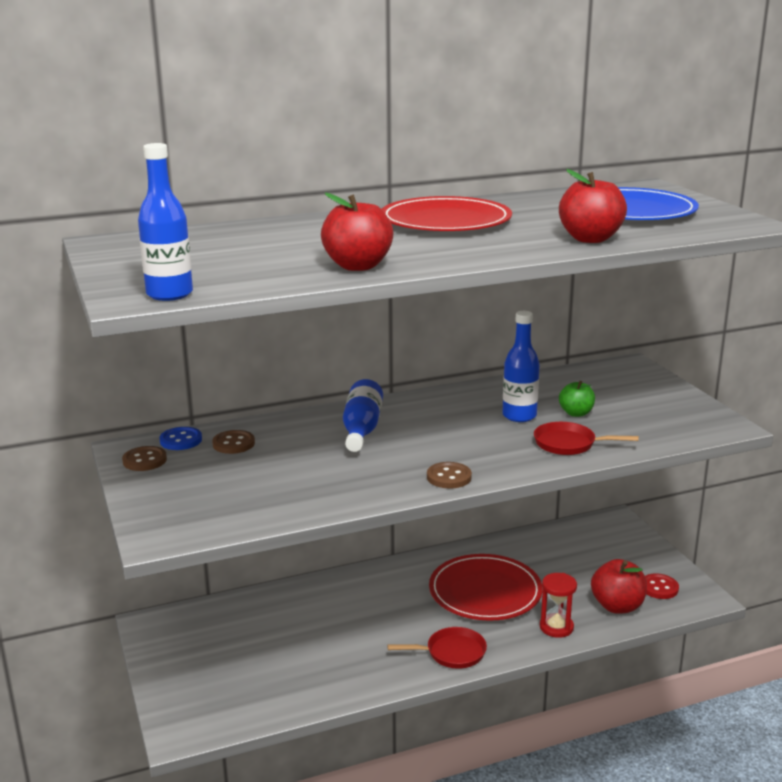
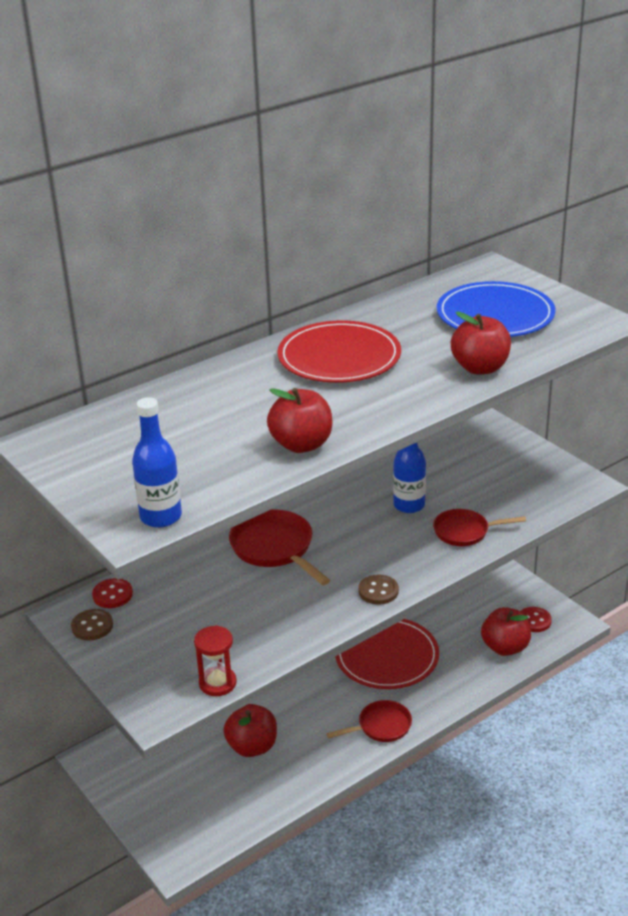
camera: 15 degrees left, 10 degrees up
(181, 440) = (112, 595): blue button -> red button
(233, 444) = (165, 589): brown button -> none
(309, 645) = (252, 746): none -> red apple
(361, 429) = (275, 548): blue bottle -> red pan
(556, 627) = (461, 680): red hourglass -> red hourglass (217, 683)
(576, 413) = (457, 493): green apple -> none

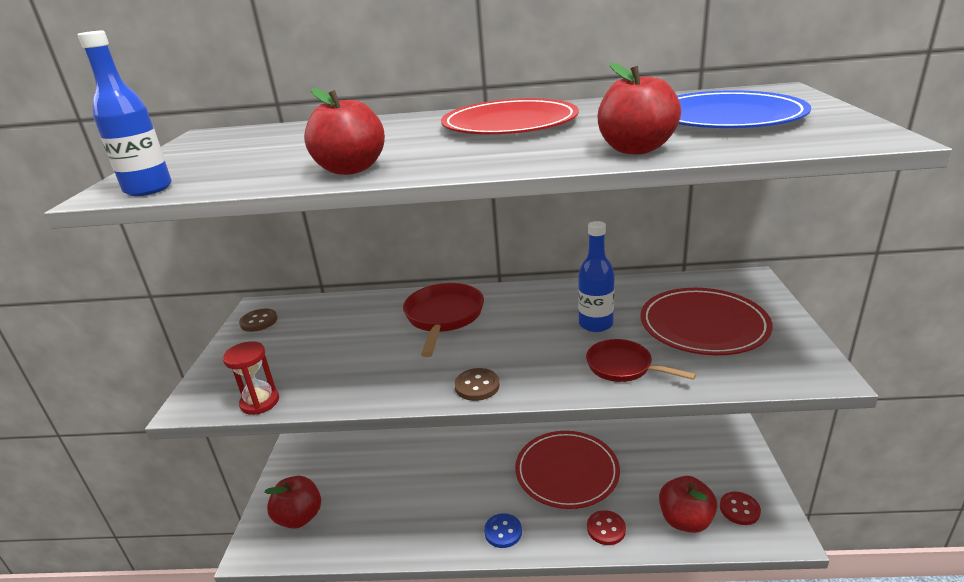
camera: 40 degrees right, 5 degrees down
(112, 595) = (300, 306): red button -> red button (606, 529)
(252, 746) = (394, 490): red apple -> red apple (299, 517)
(381, 726) = (503, 532): red pan -> blue button
(486, 476) = (703, 325): none -> red plate

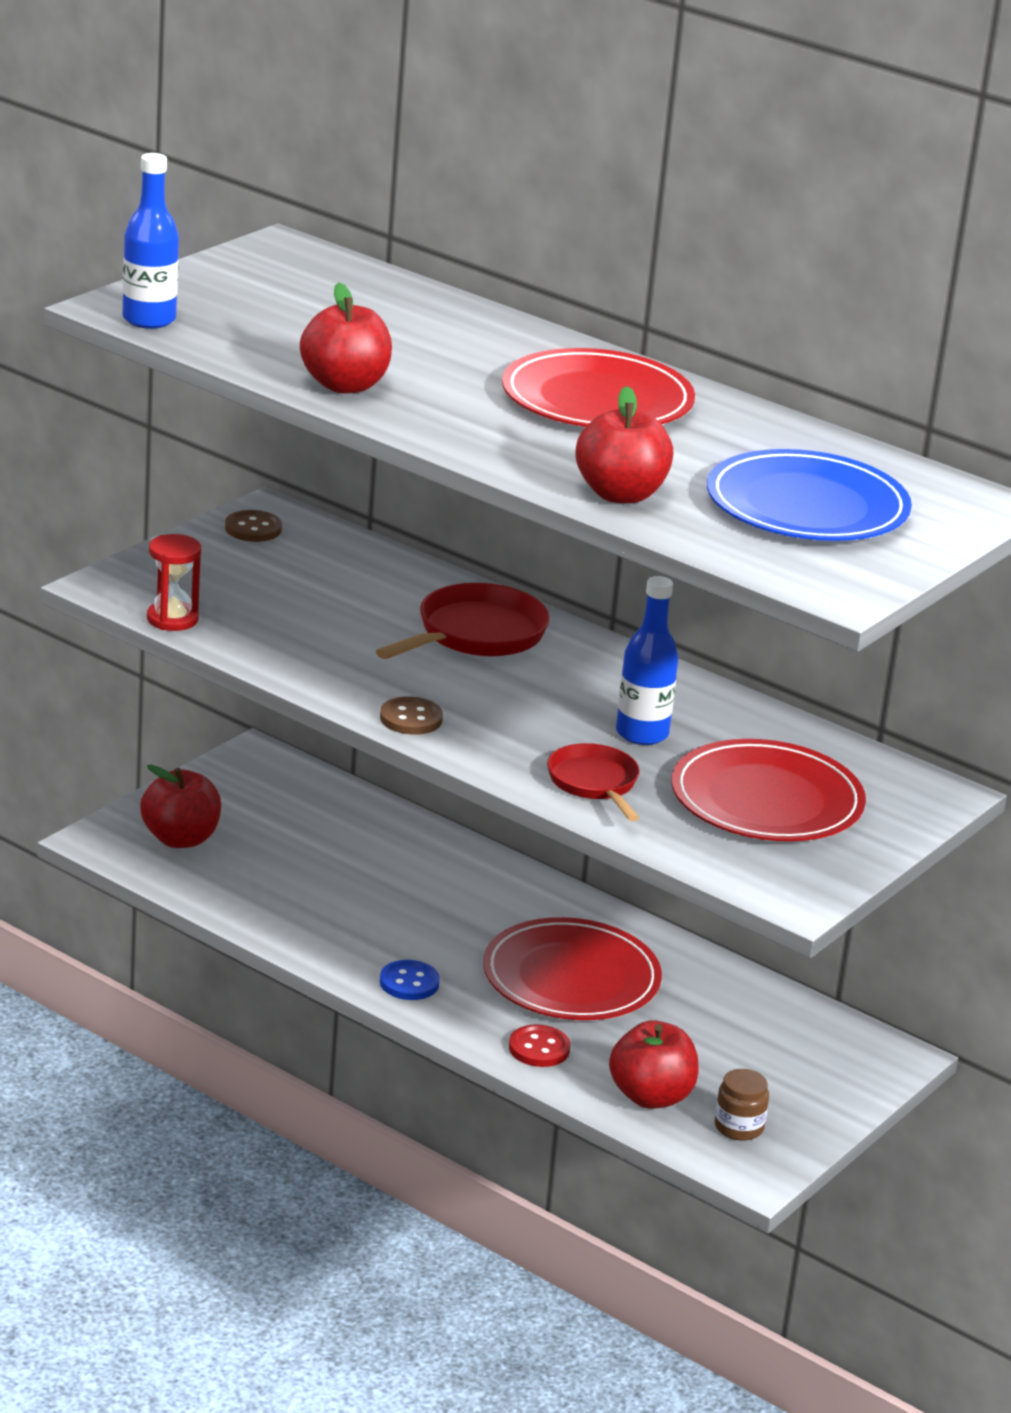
camera: 30 degrees right, 0 degrees up
(739, 509) = (739, 1127): red button -> brown jar

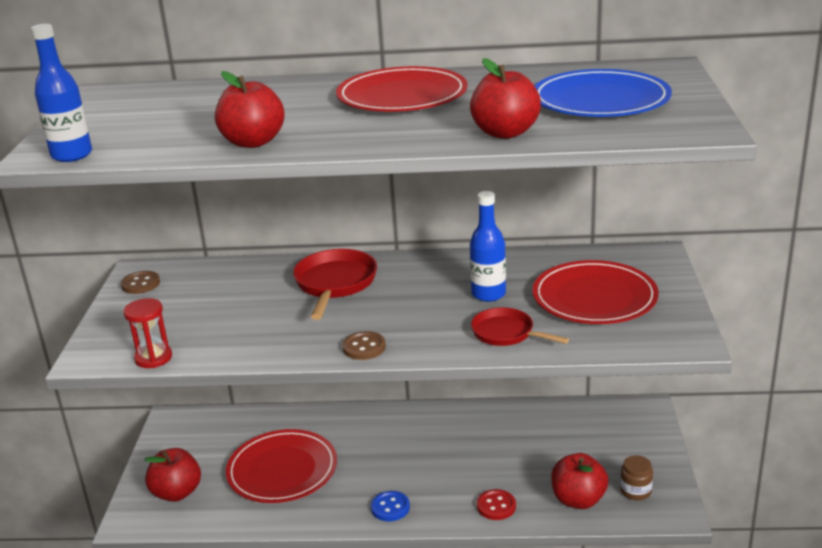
camera: 30 degrees left, 0 degrees up
(571, 977) = (463, 455): red plate -> red plate (282, 470)

